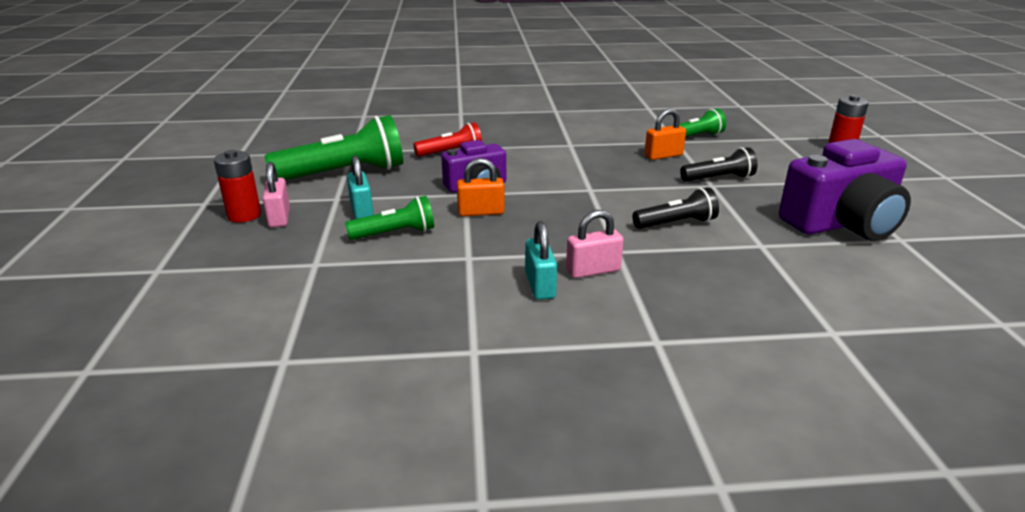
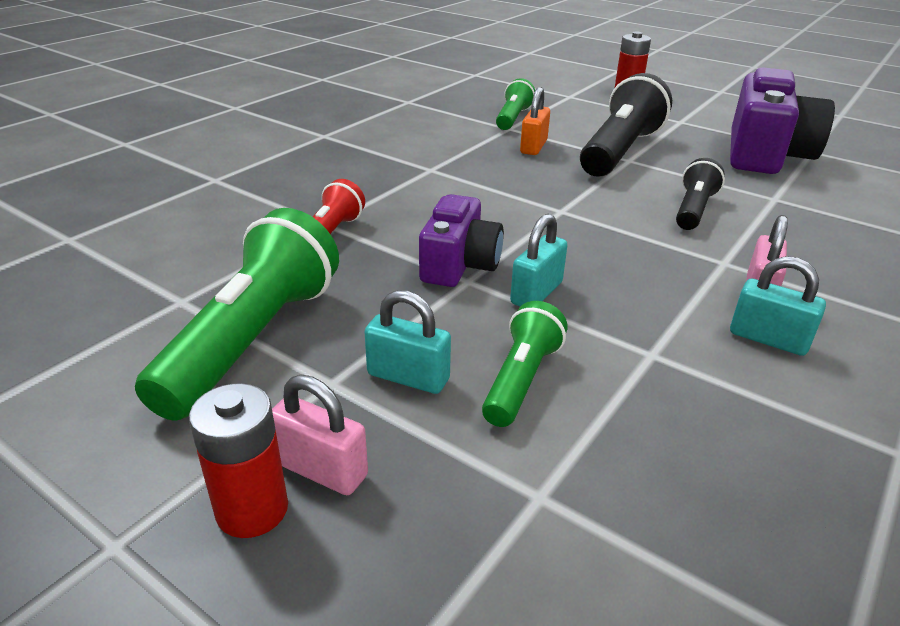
camera: 50 degrees left, 5 degrees up
(481, 212) = (536, 293): orange padlock -> turquoise padlock
(719, 178) = (619, 151): black flashlight -> black flashlight, size x1.81

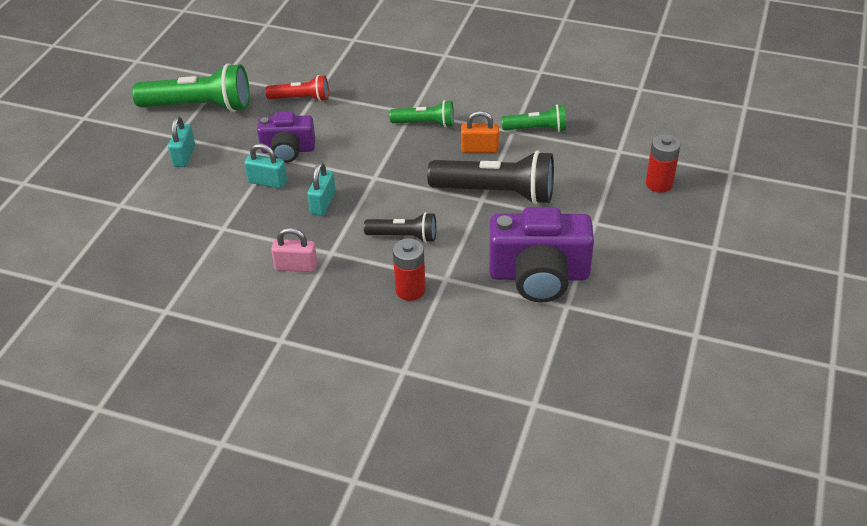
camera: 75 degrees right, 10 degrees up
(252, 509) = (102, 140): red battery -> red battery (410, 290)
(321, 470) = (124, 149): pink padlock -> none
(521, 379) = (191, 188): green flashlight -> green flashlight (425, 123)
(768, 339) = (248, 269): turquoise padlock -> turquoise padlock (323, 203)

